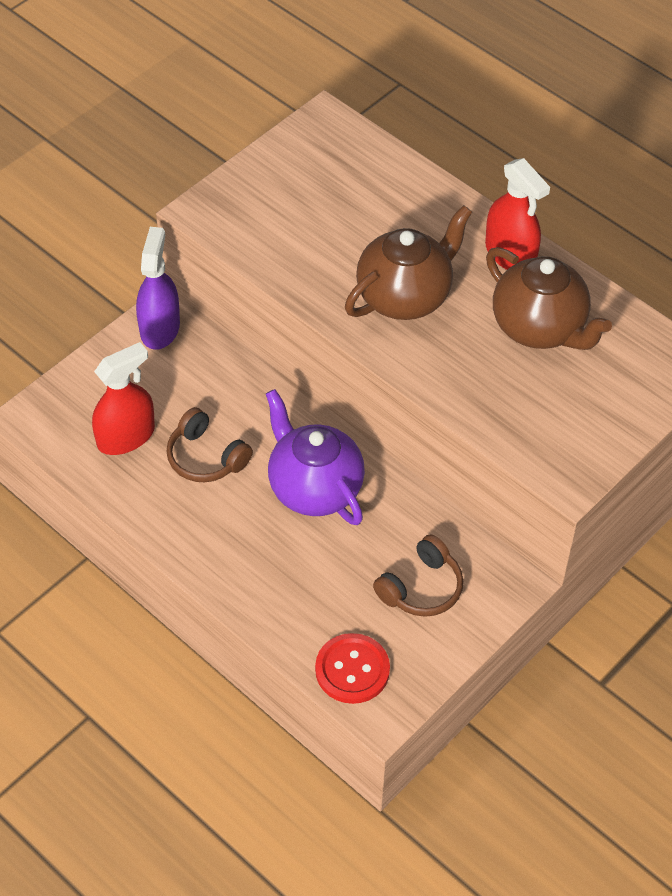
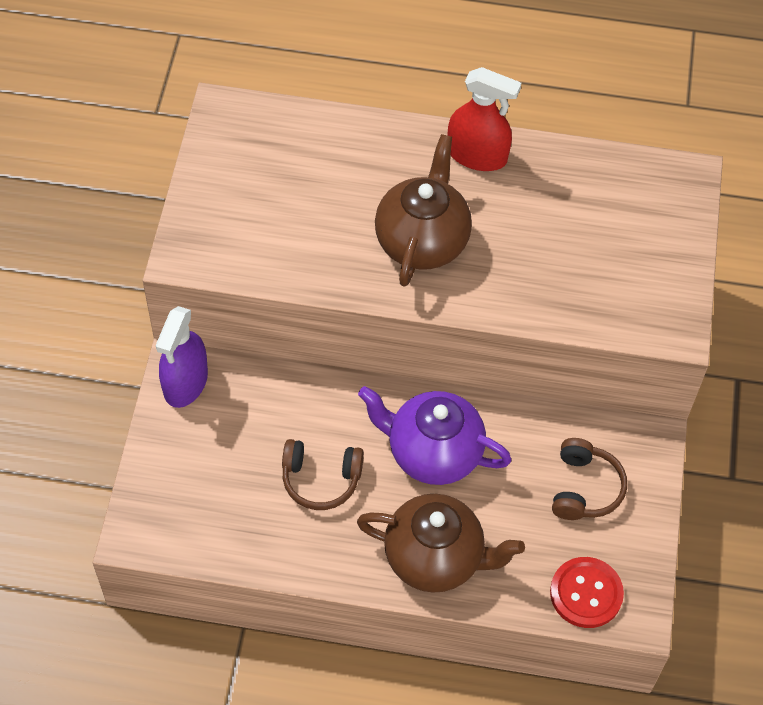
camera: 35 degrees left, 5 degrees up
(126, 436) = (236, 501): red spray bottle -> none
(160, 328) = (185, 382): purple spray bottle -> purple spray bottle turned 135 degrees counterclockwise
(540, 328) = (551, 209): brown teapot -> brown teapot (436, 558)

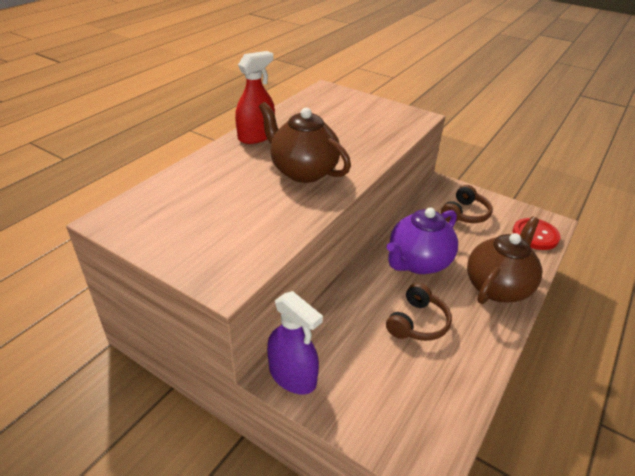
camera: 65 degrees left, 20 degrees down
(584, 488) = (465, 214): brown headphones -> brown headphones turned 90 degrees clockwise

